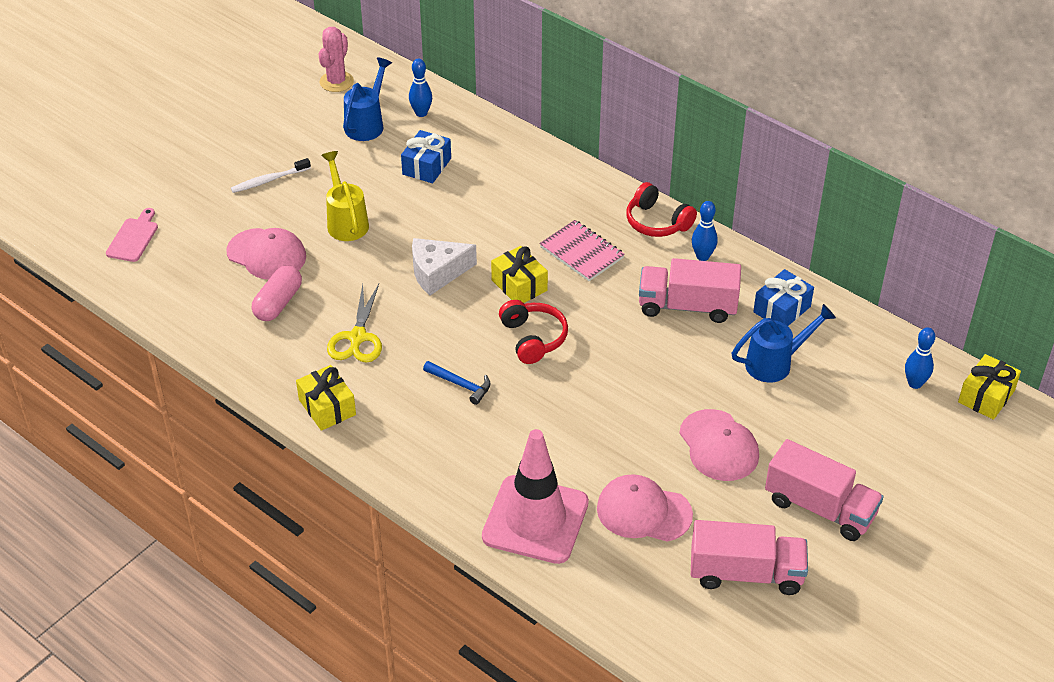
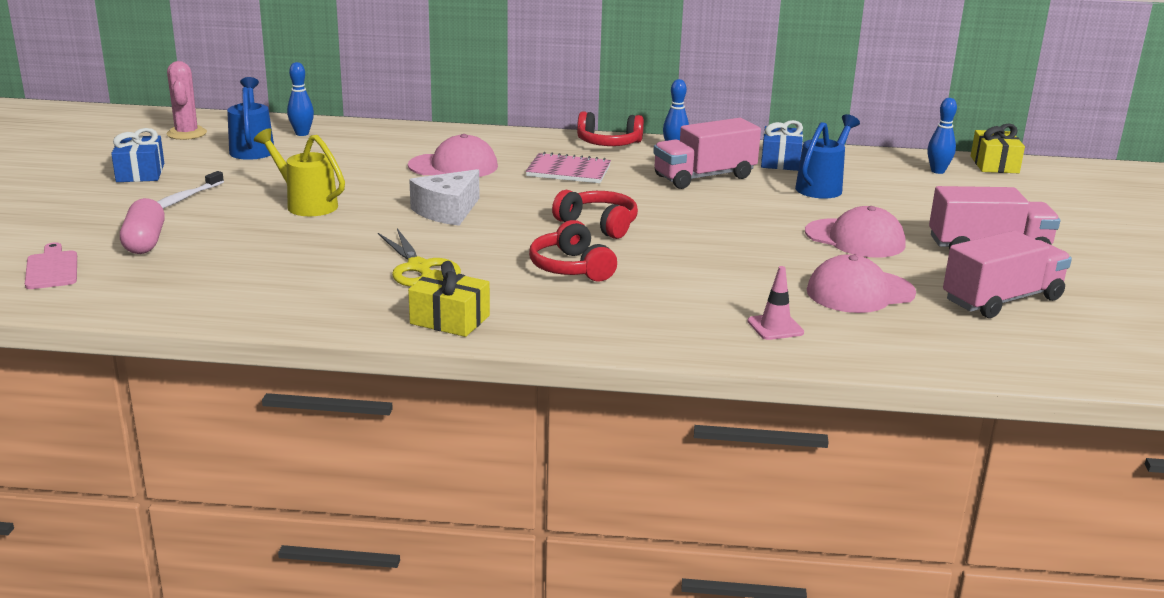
camera: 35 degrees left, 20 degrees down
(266, 254) = (240, 242): pink cap -> pink cap (453, 166)
(278, 303) = (296, 268): pink capsule -> pink capsule (144, 242)
(426, 166) = (349, 158): blue gift -> blue gift (140, 173)
(460, 385) = (571, 268): blue hammer -> red headphones
(519, 285) = (539, 200): yellow gift -> none
(535, 520) = (775, 327): pink traffic cone -> pink traffic cone, size x0.41

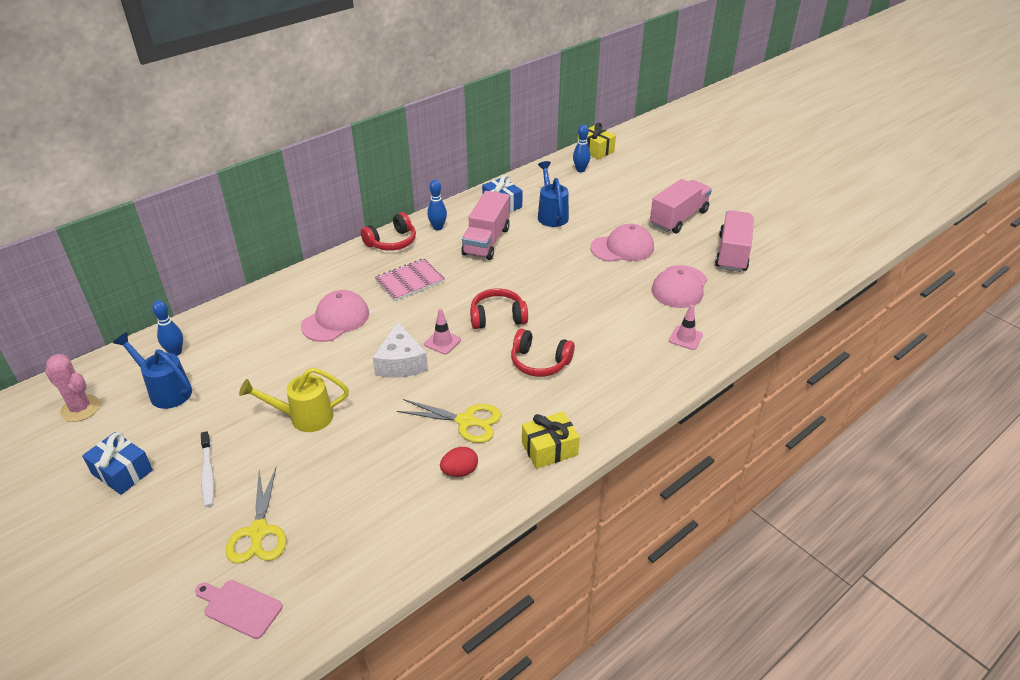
camera: 45 degrees left, 15 degrees up
(144, 242) = (258, 532): pink capsule -> yellow scissors
(345, 290) = (459, 471): none -> red egg
(511, 216) = (442, 342): none -> pink traffic cone

